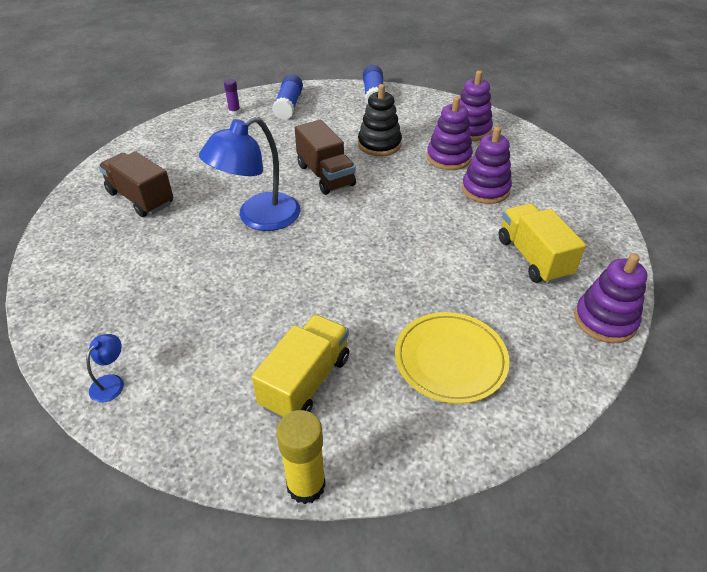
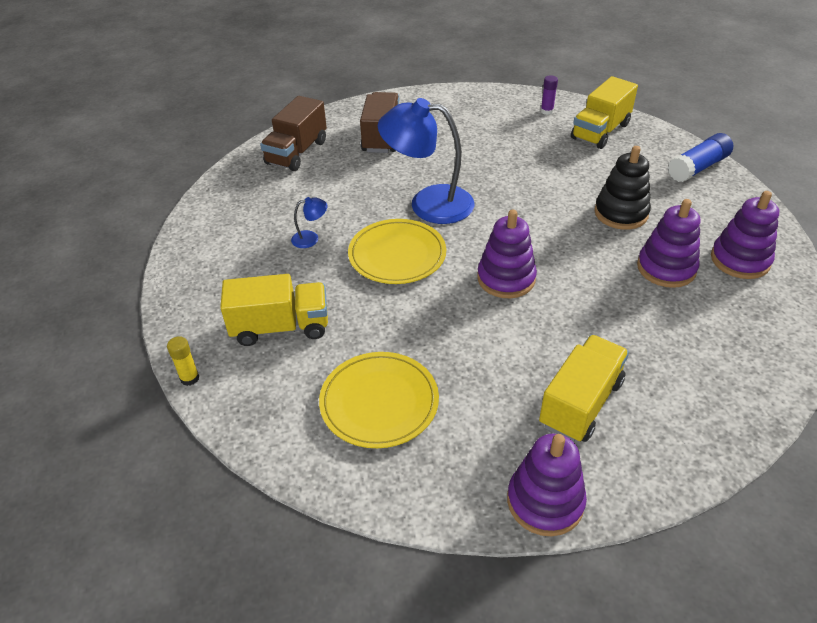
camera: 55 degrees right, 0 degrees up
(111, 382) = (203, 236): blue lamp -> blue lamp (311, 238)
(289, 105) = (600, 131): blue glue stick -> yellow truck
(297, 265) = (397, 255): none -> yellow plate
(306, 485) = (189, 378): yellow glue stick -> yellow glue stick, size x0.57
(325, 175) = (529, 207): brown truck -> brown truck (296, 152)
(485, 189) = (648, 319): purple stacking toy -> purple stacking toy (506, 278)

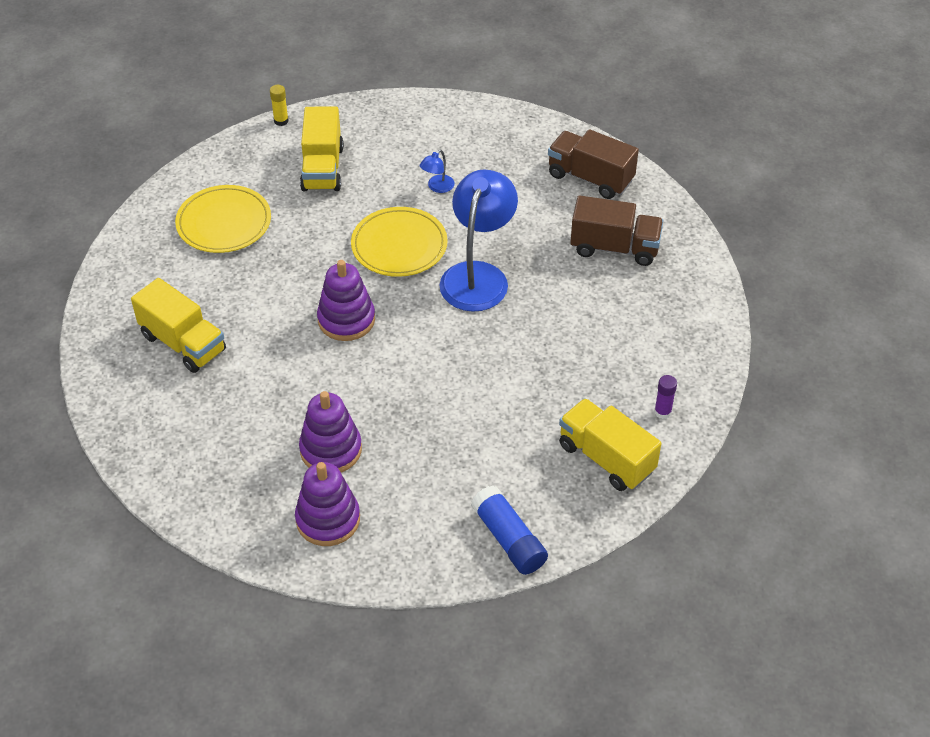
camera: 95 degrees right, 5 degrees up
(311, 238) = (437, 187): blue lamp -> blue lamp turned 45 degrees clockwise
(545, 501) = (104, 304): purple stacking toy -> none
(621, 213) = (430, 435): black stacking toy -> none

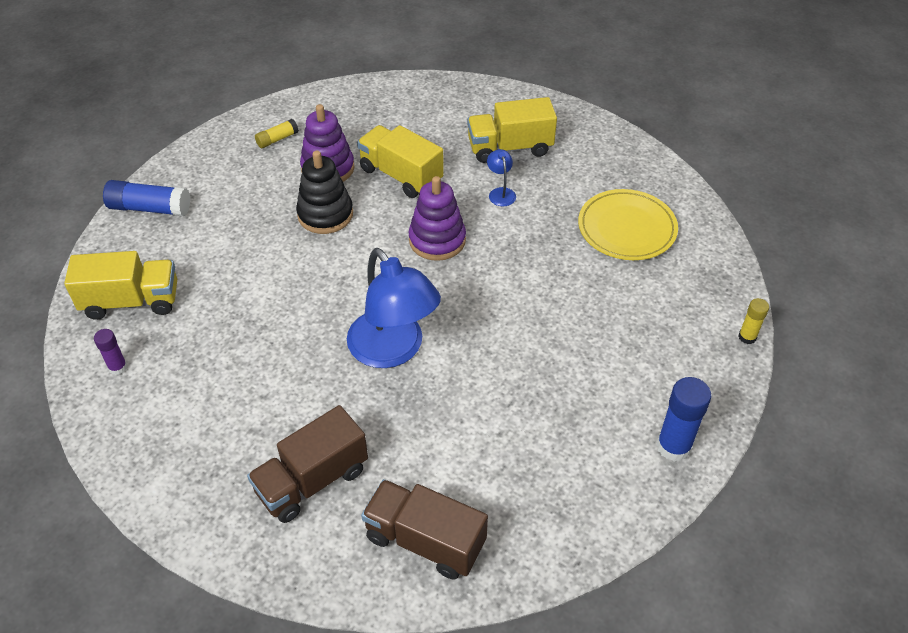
camera: 130 degrees right, 0 degrees up
(322, 168) = (644, 328): yellow truck -> yellow truck (401, 175)
(328, 519) = (277, 139): purple stacking toy -> yellow glue stick
(389, 408) = (325, 214): none -> black stacking toy
(399, 245) = (486, 320): yellow plate -> none
(409, 115) = (673, 446): none -> blue glue stick
(437, 187) = (537, 396): blue lamp -> blue lamp (500, 193)
(590, 178) = (425, 540): brown truck -> brown truck turned 135 degrees counterclockwise

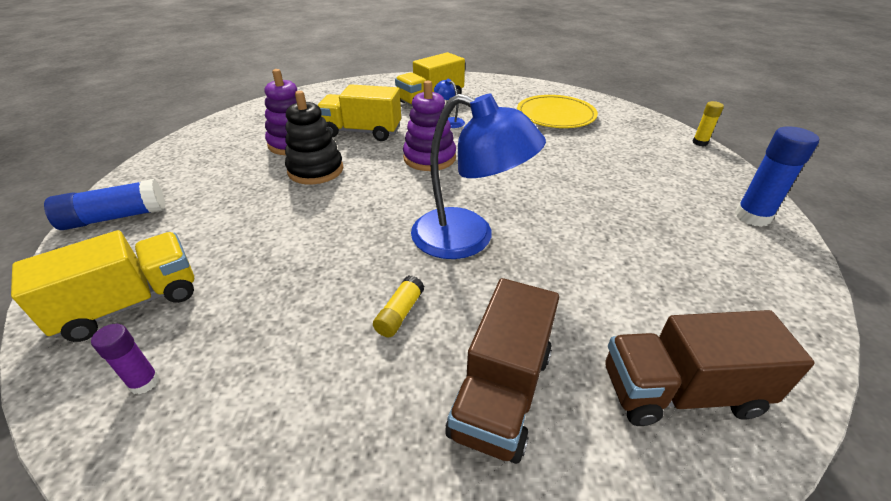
camera: 30 degrees left, 10 degrees down
(277, 139) = (231, 139): yellow glue stick -> yellow glue stick (400, 313)

